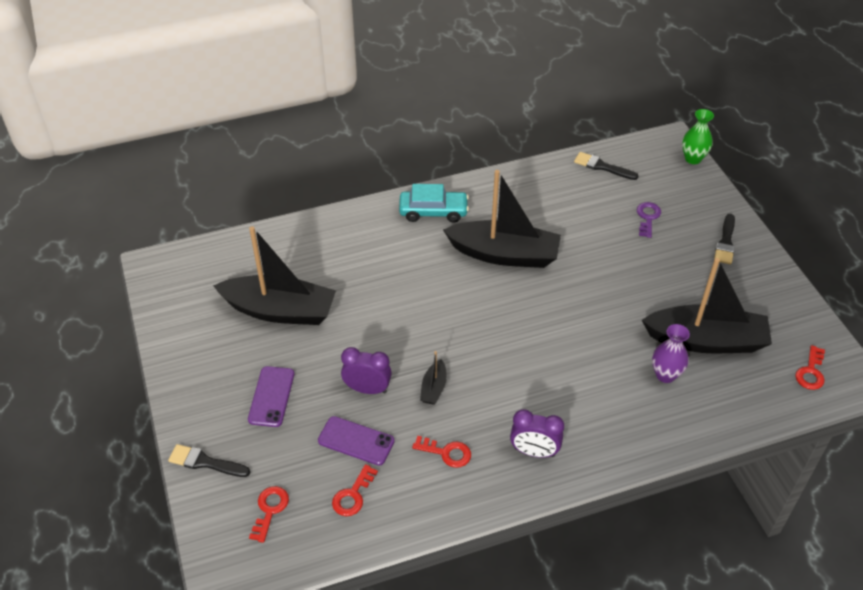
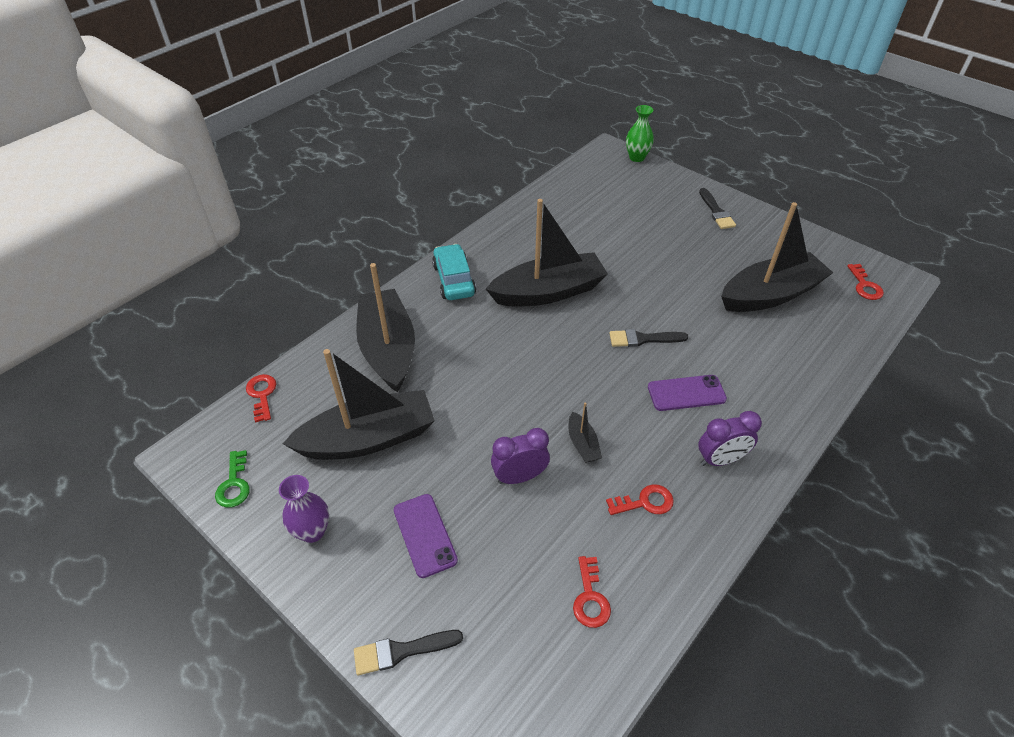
camera: 30 degrees left, 0 degrees up
(171, 301) = (234, 484): none -> green key
(270, 510) = (515, 666): red key -> red key (262, 394)
(341, 248) = (388, 349): none -> black boat
(356, 441) = (549, 537): purple phone -> purple phone (686, 393)
(433, 212) = (454, 280): turquoise car -> turquoise car turned 75 degrees counterclockwise
(602, 166) = (571, 188): black brush -> black brush (643, 339)
(647, 217) = (641, 215): purple key -> none
(665, 375) = (765, 337): purple vase -> purple vase (312, 531)

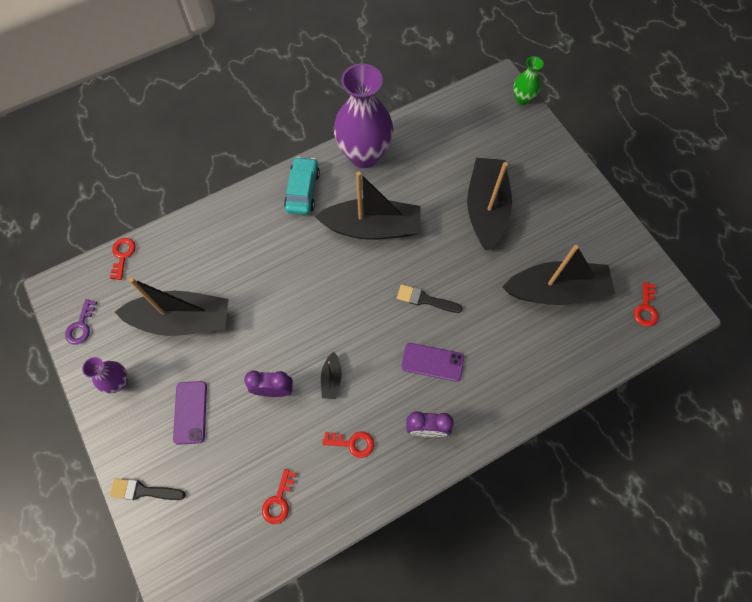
camera: 20 degrees right, 20 degrees up
(234, 484) = (81, 326): green key -> purple key
(388, 349) = (226, 243): black boat -> black boat (486, 209)
(504, 234) = (364, 155): none -> purple vase
(716, 211) = (560, 185): black brush -> none

